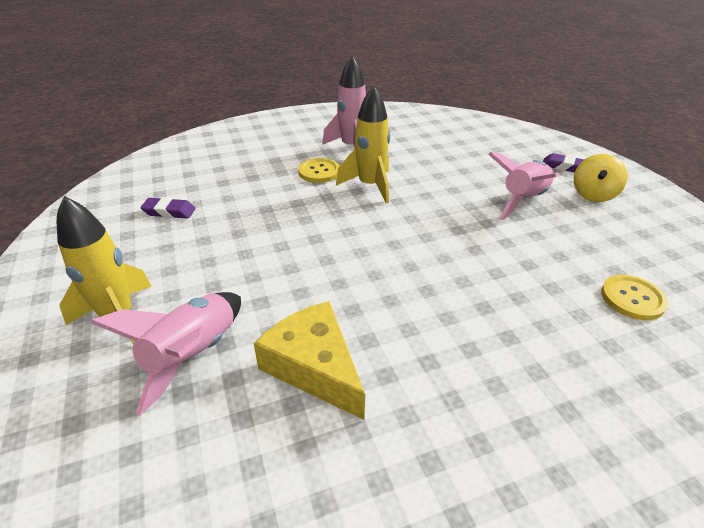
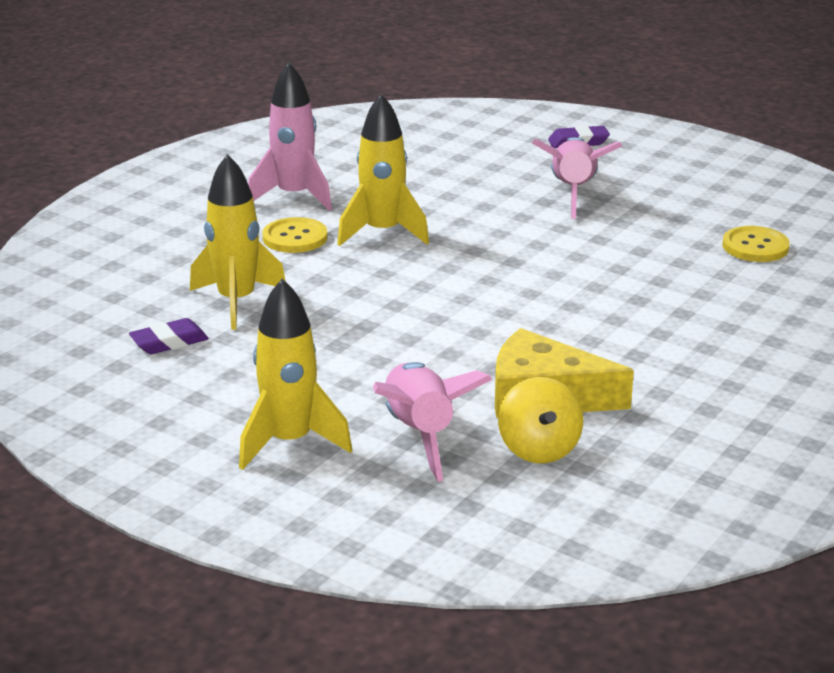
camera: 35 degrees left, 10 degrees down
(236, 200) = (236, 302): none -> yellow rocket
(593, 195) = (638, 164): yellow spinning top -> yellow spinning top (539, 449)

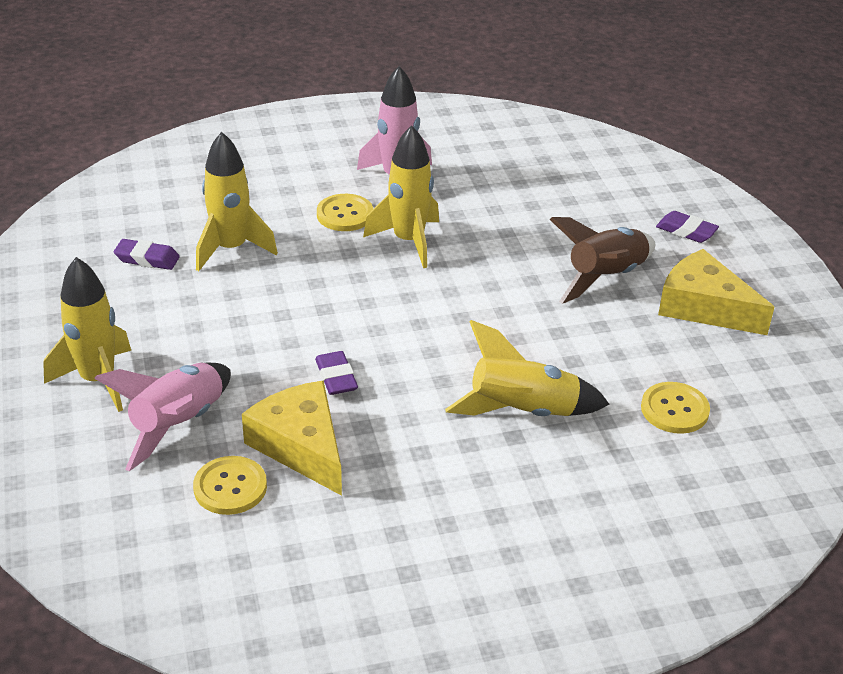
camera: 40 degrees right, 10 degrees up
(489, 342) = (336, 377): none -> purple eraser
(539, 449) = (230, 487): yellow spinning top -> yellow button
(573, 192) = (605, 277): pink rocket -> brown rocket
(662, 296) = (523, 412): none -> yellow rocket
(669, 181) = (704, 307): none -> yellow cheese

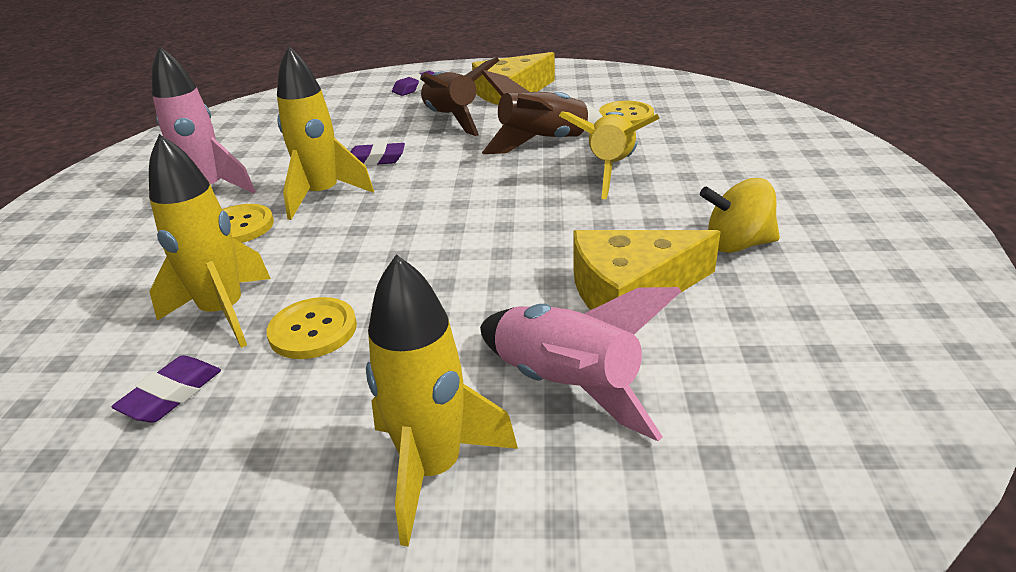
camera: 70 degrees left, 5 degrees down
(230, 487) = (695, 349): yellow button -> yellow button (313, 330)
(336, 377) = (522, 258): purple eraser -> purple eraser (375, 160)
(392, 510) = (737, 244): none -> yellow spinning top
(570, 354) = (543, 143): none -> brown rocket

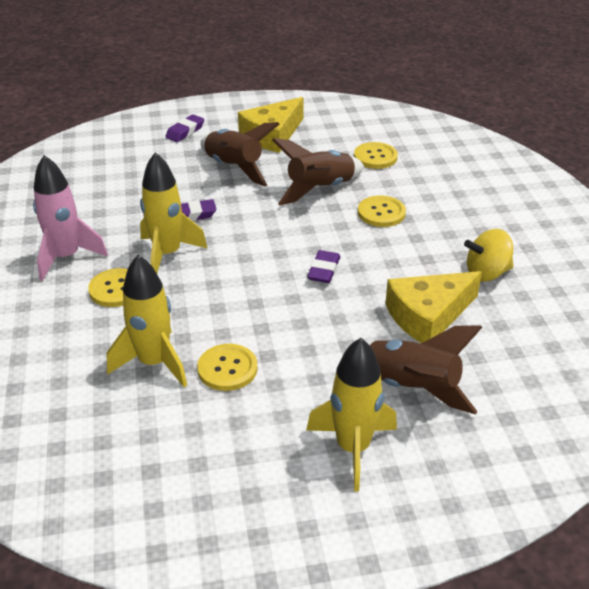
camera: 15 degrees left, 5 degrees up
(172, 395) = (158, 425): purple eraser -> purple eraser (323, 270)
(566, 386) = (410, 387): pink rocket -> brown rocket
(610, 169) = (381, 213): yellow rocket -> yellow button

